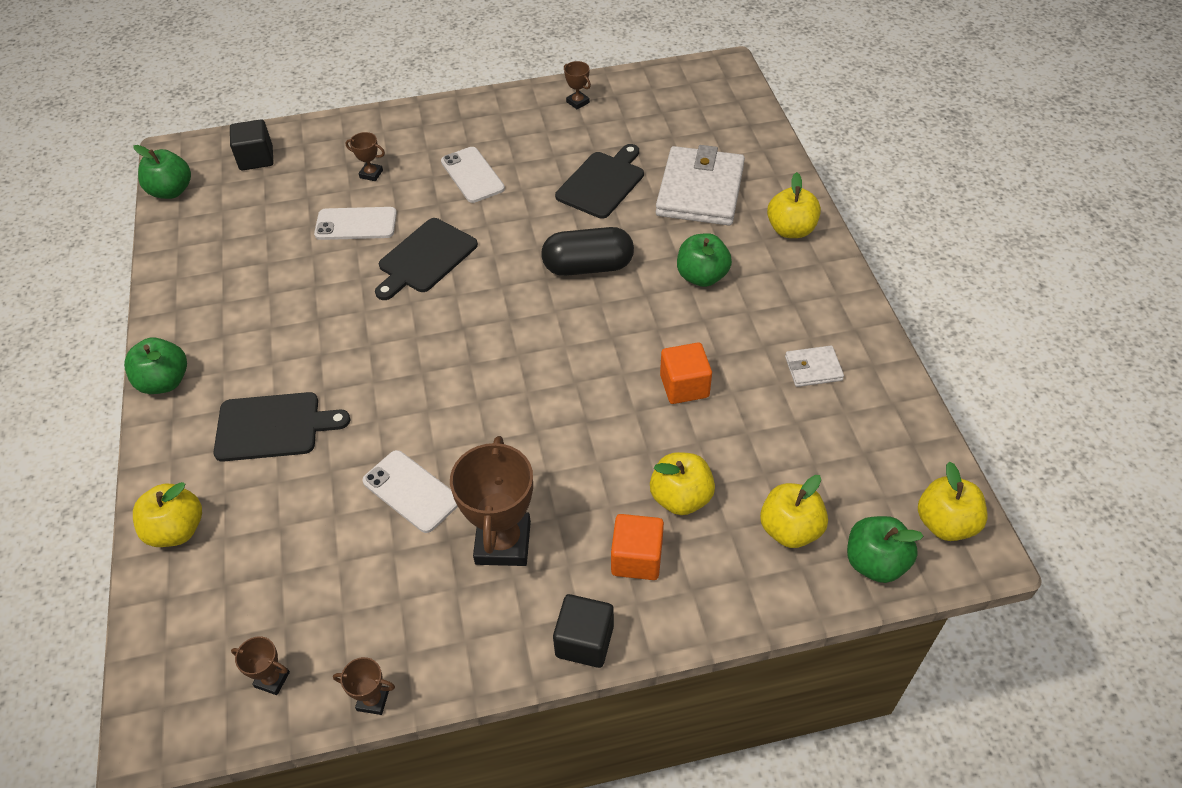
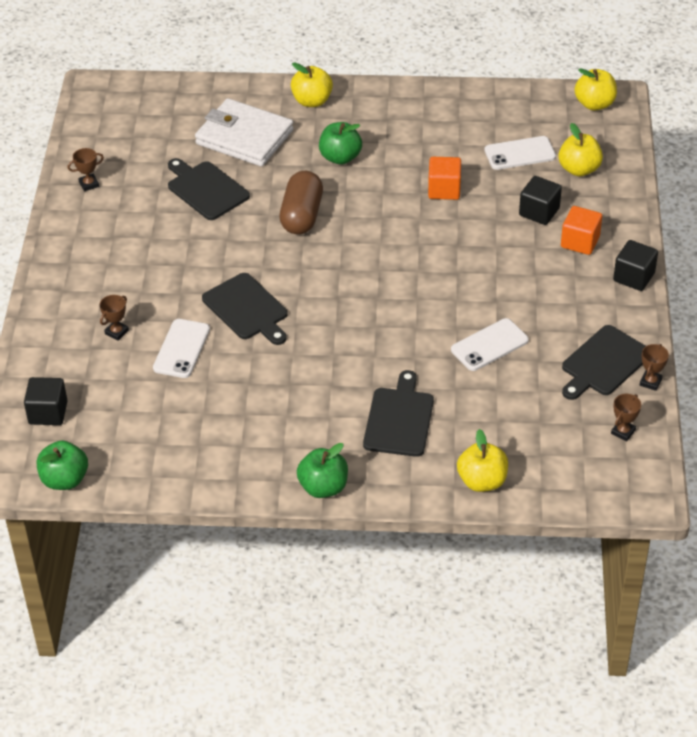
camera: 75 degrees left, 5 degrees down
(401, 632) = (604, 363): none -> black cutting board
(472, 175) = (154, 266): white phone -> white phone (520, 153)
(503, 542) = (548, 303): brown trophy -> none
(588, 267) = (302, 215): black capsule -> brown capsule
(680, 498) = (539, 212): yellow apple -> black cube
(813, 368) = (452, 125): white wallet -> none
(875, 562) = (613, 140): green apple -> none

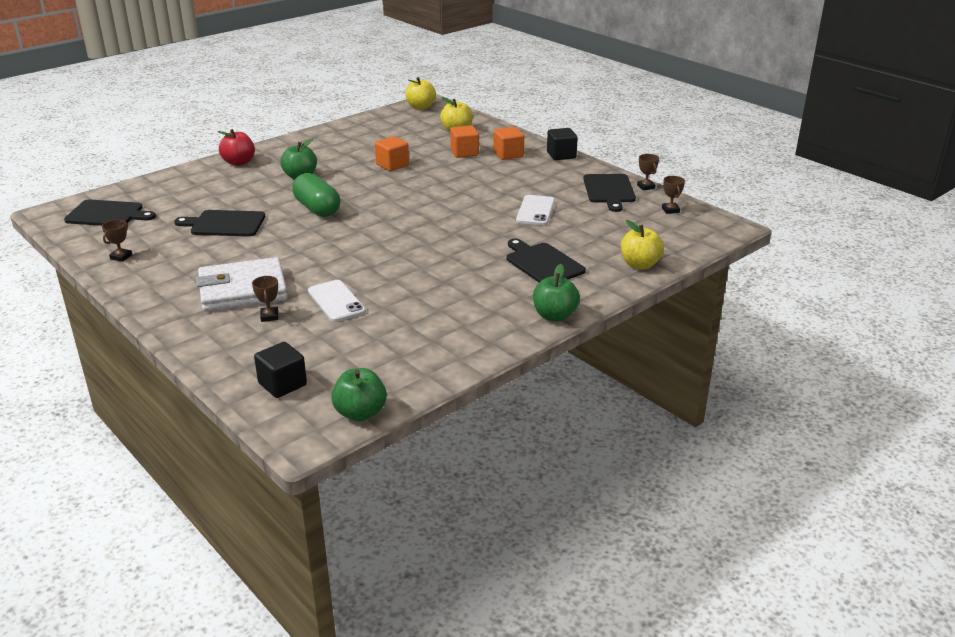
camera: 45 degrees left, 15 degrees down
(244, 137) = (215, 192): white wallet -> white wallet (243, 290)
(247, 309) = (352, 262): black cutting board -> black cutting board (107, 214)
(302, 215) = (317, 209): brown capsule -> green capsule
(312, 101) = (239, 162): yellow apple -> red apple
(520, 153) = (412, 137): white phone -> none
(539, 212) = (464, 153): black cube -> orange cube

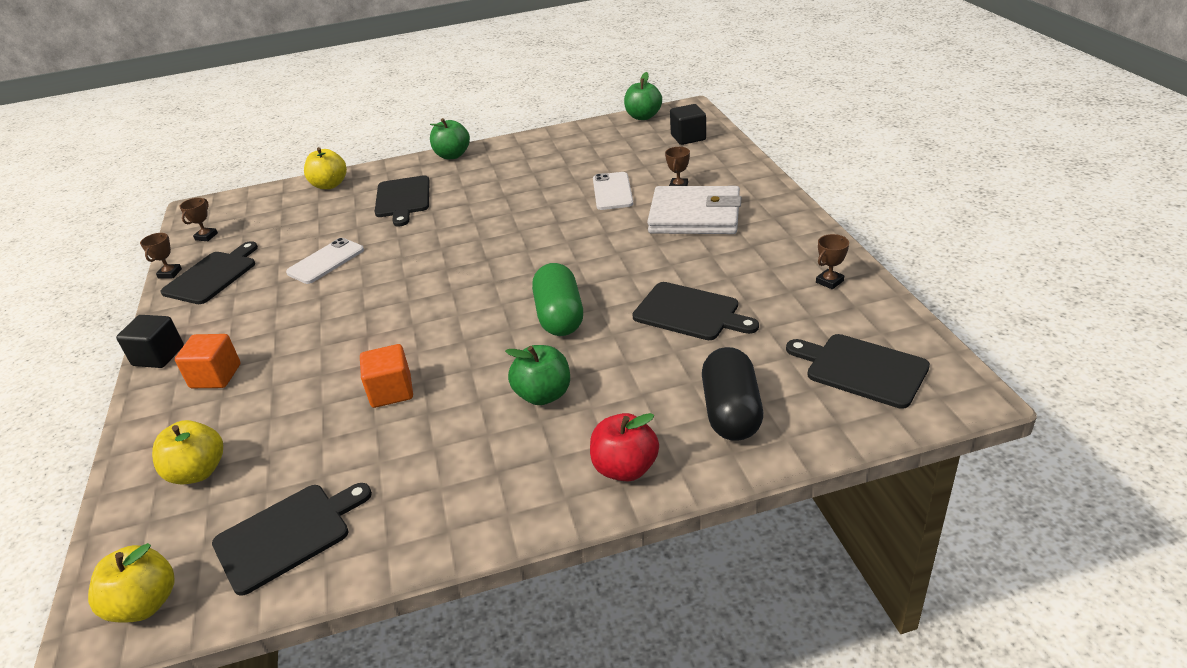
camera: 150 degrees left, 5 degrees up
(187, 187) = (731, 412): none -> black capsule
(385, 126) = (287, 535): none -> black cutting board
(464, 153) = (264, 397): orange cube -> none

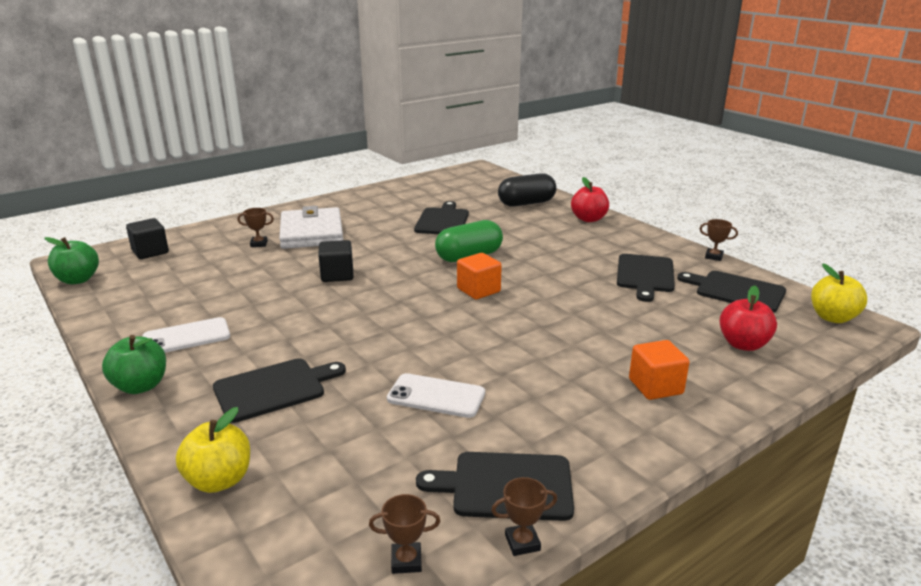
camera: 115 degrees left, 10 degrees down
(158, 356) = (667, 444): black cube -> black cube (337, 275)
(198, 472) = (743, 344): yellow apple -> red apple
(391, 391) = (594, 295): orange cube -> orange cube (478, 290)
(543, 395) = (553, 246): green apple -> none
(612, 191) = (265, 268): white phone -> white phone (186, 337)
(829, 281) = (392, 192): brown trophy -> brown trophy (713, 257)
(861, 369) = (472, 183): black cutting board -> black cutting board (645, 275)

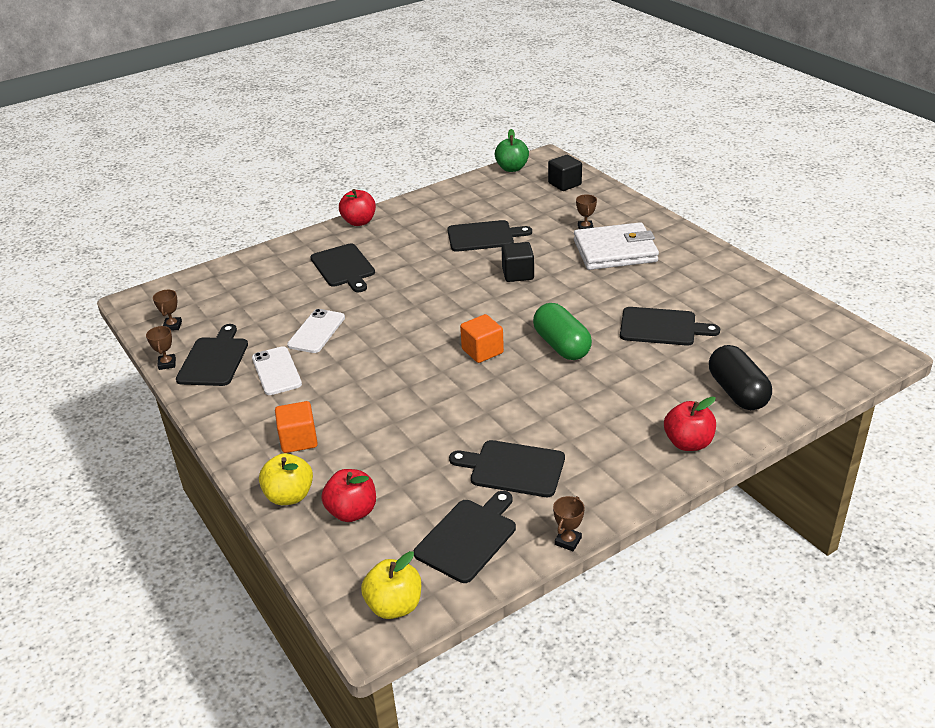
camera: 95 degrees right, 10 degrees up
(140, 386) = (359, 222): green apple -> red apple
(186, 337) = (418, 225): white phone -> white phone (276, 371)
(219, 480) = (258, 263): yellow apple -> yellow apple (289, 496)
(244, 294) = (483, 236): none -> black cutting board

